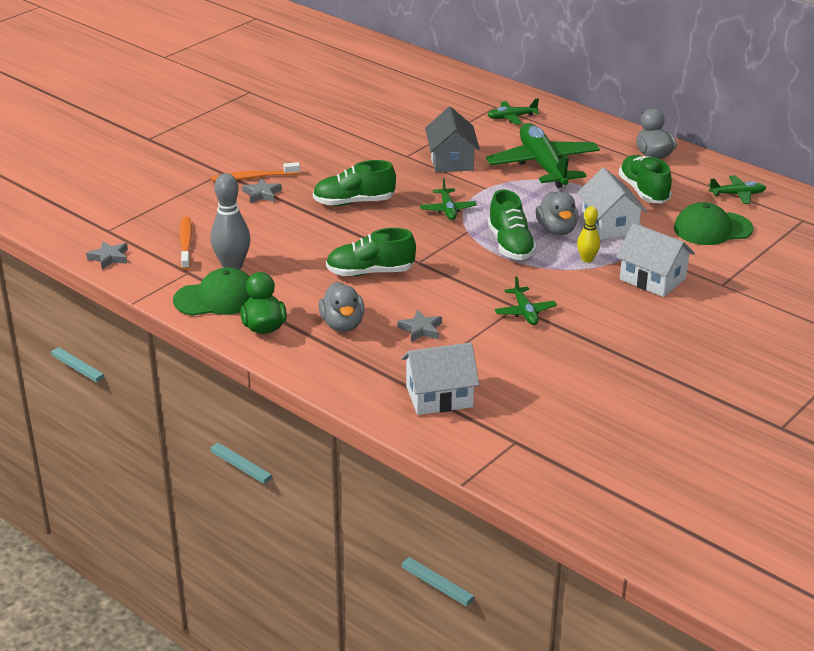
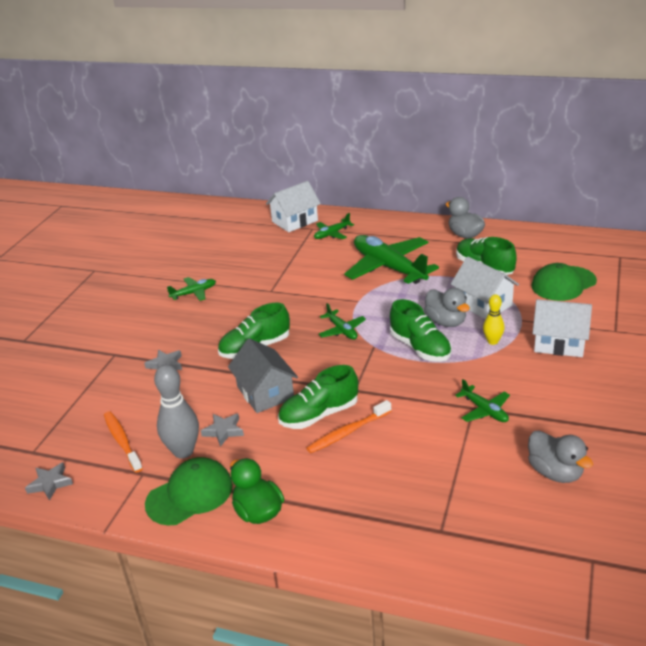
camera: 20 degrees left, 0 degrees up
(253, 177) = (147, 351): orange toothbrush -> orange toothbrush (347, 432)
(342, 324) = (333, 482): grey duck -> grey duck (555, 472)
(421, 329) = (409, 461): grey star -> grey star (223, 431)
(439, 396) = (482, 533): white house -> white house (295, 221)
(451, 160) = (311, 284): grey house -> grey house (265, 393)
(737, 194) = (555, 249): green plane -> green plane (194, 293)

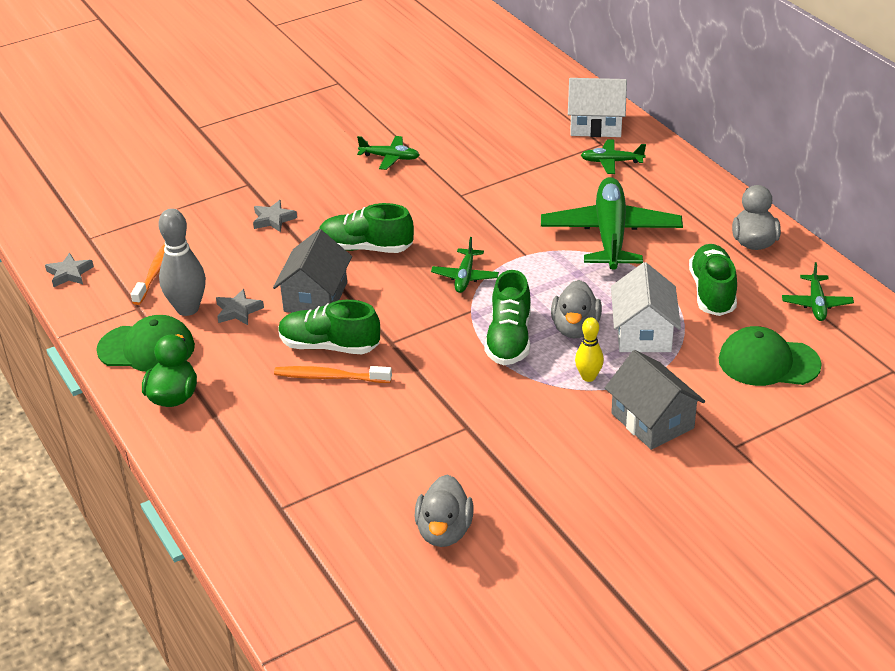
camera: 40 degrees right, 5 degrees up
(484, 410) = (472, 437): green plane -> green plane (816, 304)
(559, 343) = (652, 421): white house -> grey house

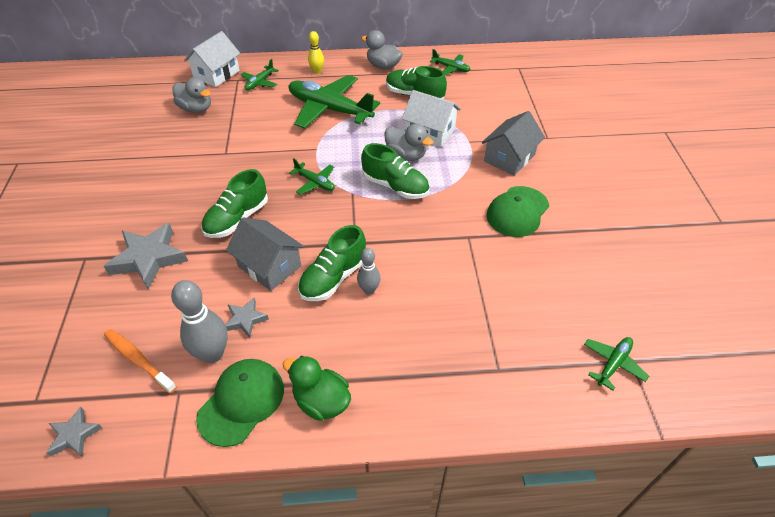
camera: 65 degrees left, 10 degrees up
(273, 219) = (149, 258): grey star -> grey star, size x1.88
(329, 377) = (369, 289): orange toothbrush -> grey bowling pin
(390, 158) = (144, 170): green plane -> green plane (613, 364)
(444, 531) = (564, 284): grey duck -> grey duck (196, 109)
(588, 377) = (455, 167): yellow bowling pin -> yellow bowling pin (317, 71)
(652, 421) = (509, 158): grey house -> grey house turned 45 degrees counterclockwise
(768, 362) = (486, 100): green cap -> green cap (517, 212)

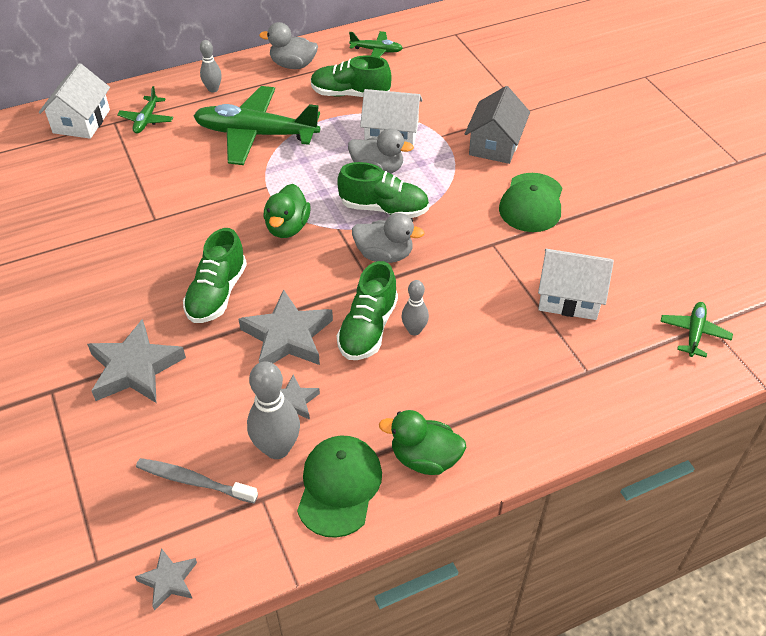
camera: 20 degrees left, 0 degrees up
(138, 360) = (193, 481): orange toothbrush -> grey toothbrush
(196, 109) = (81, 172): grey duck -> grey duck (384, 255)
(269, 266) = (287, 336): grey house -> grey star
(315, 182) = (287, 227): green plane -> green duck
(317, 71) = (213, 89): yellow bowling pin -> grey bowling pin
(512, 299) = (569, 297): none -> white house

